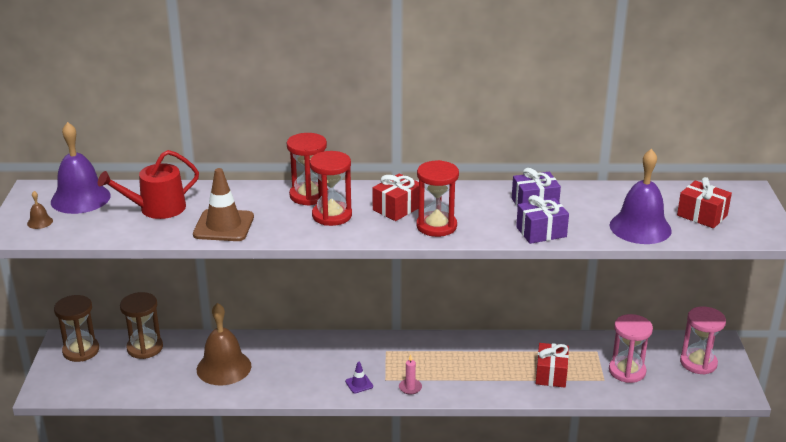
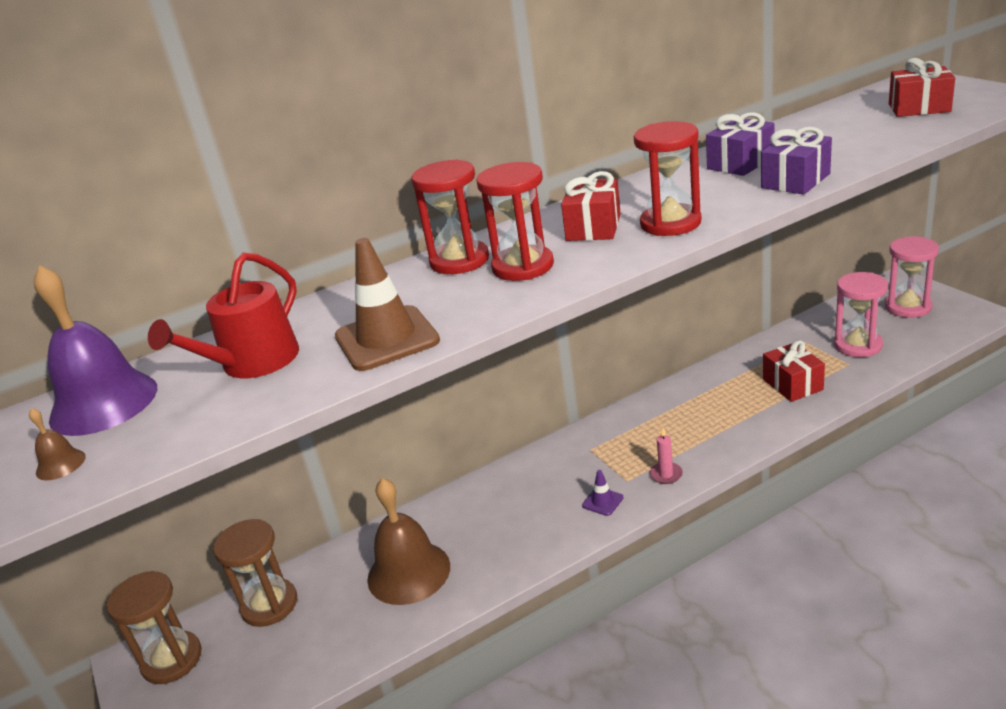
camera: 25 degrees left, 0 degrees up
(640, 227) = (884, 138): purple bell -> none

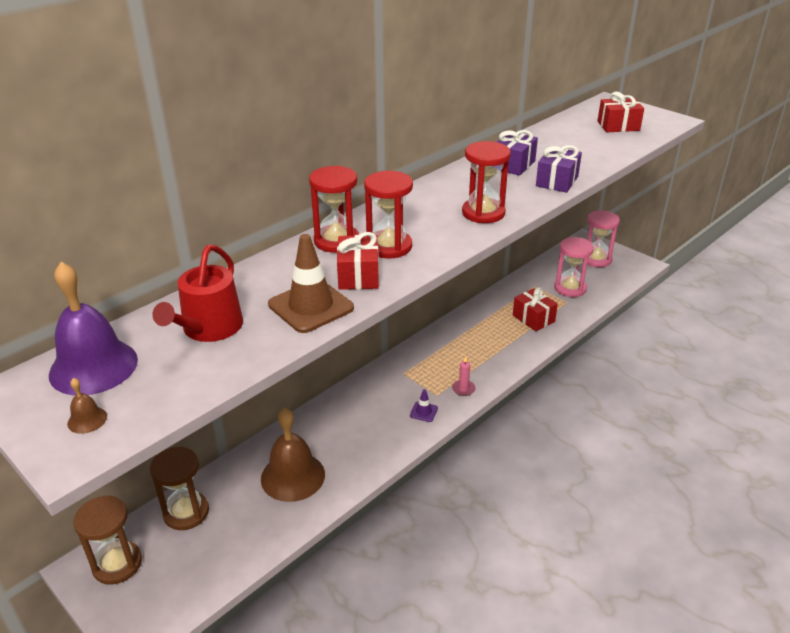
camera: 20 degrees left, 5 degrees up
(593, 227) = (428, 215): red gift -> red gift (358, 275)

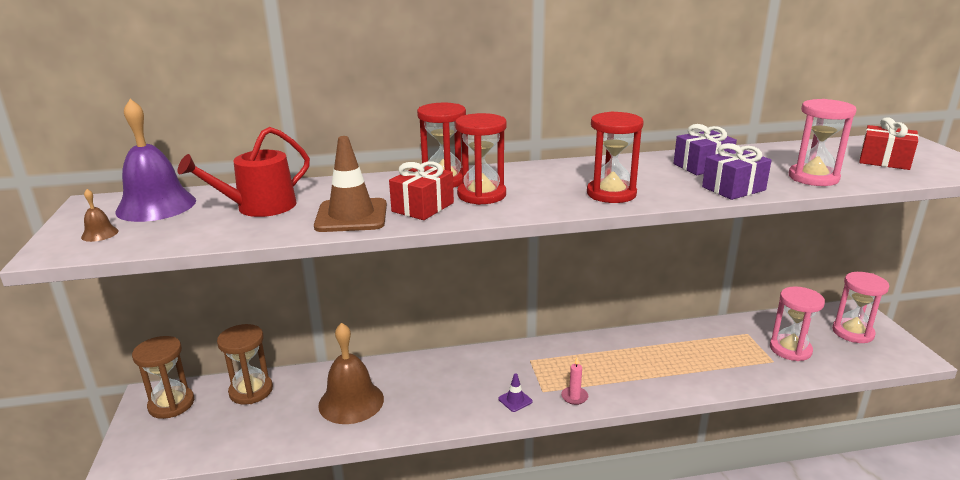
camera: 35 degrees right, 10 degrees down
(533, 318) = (716, 362): red gift -> none
(593, 155) = (813, 178): none -> pink hourglass

